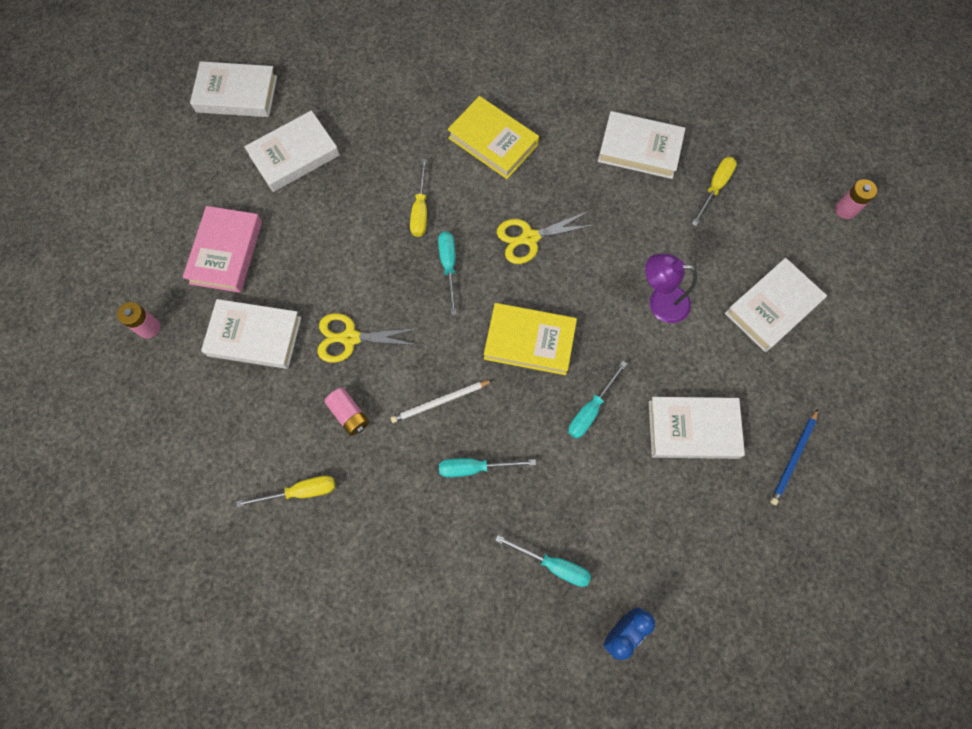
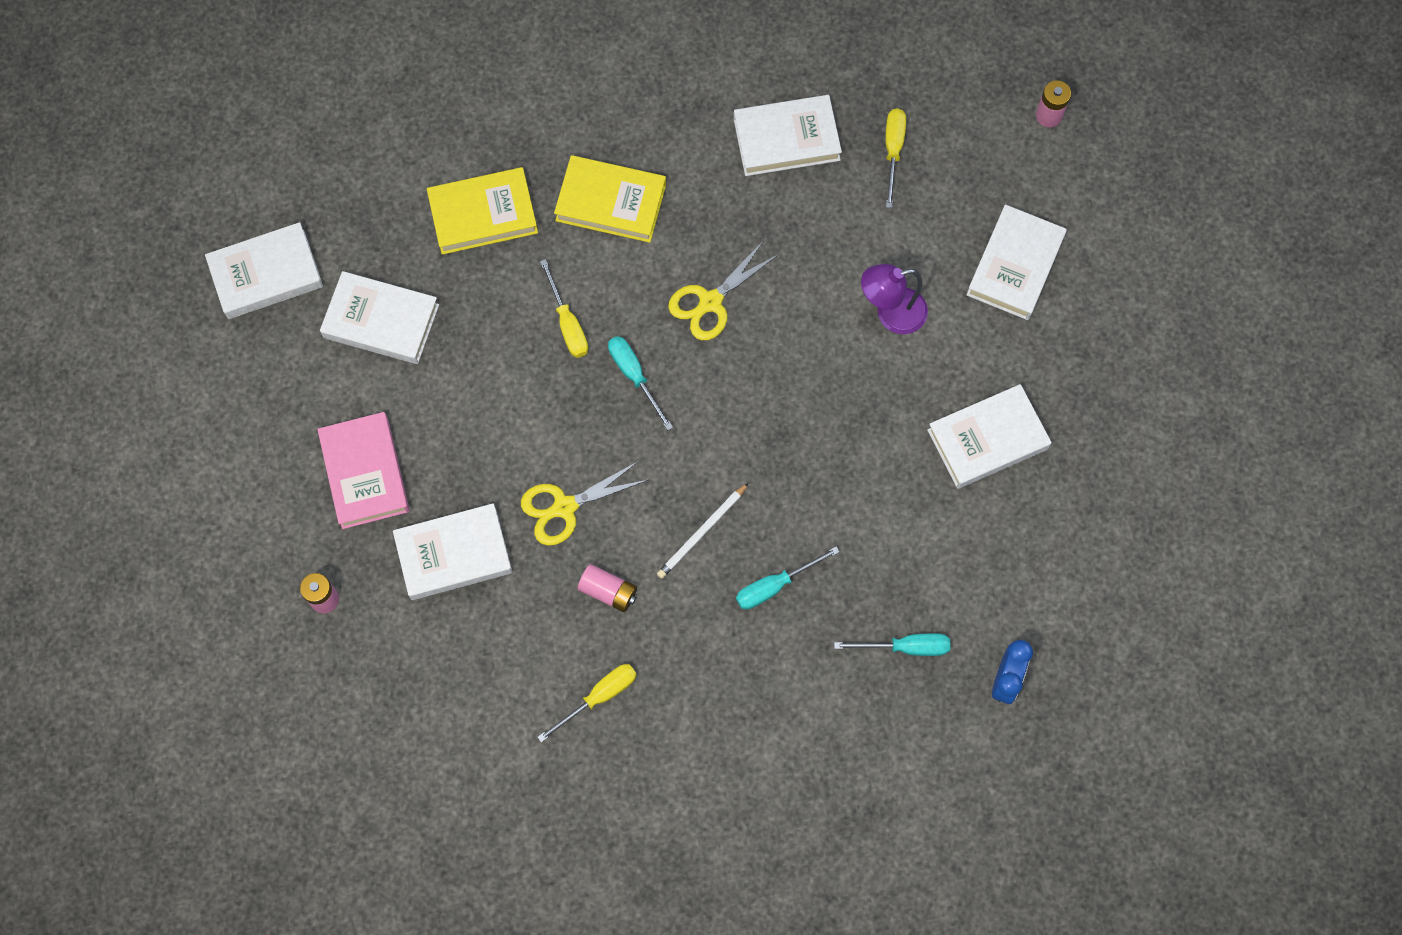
camera: 25 degrees left, 0 degrees up
(294, 155) = (381, 321): white book -> white book turned 75 degrees clockwise
(529, 341) = (767, 421): yellow book -> yellow book (483, 214)
(590, 410) = (869, 467): turquoise screwdriver -> none
(793, 458) = (1104, 423): blue pencil -> none

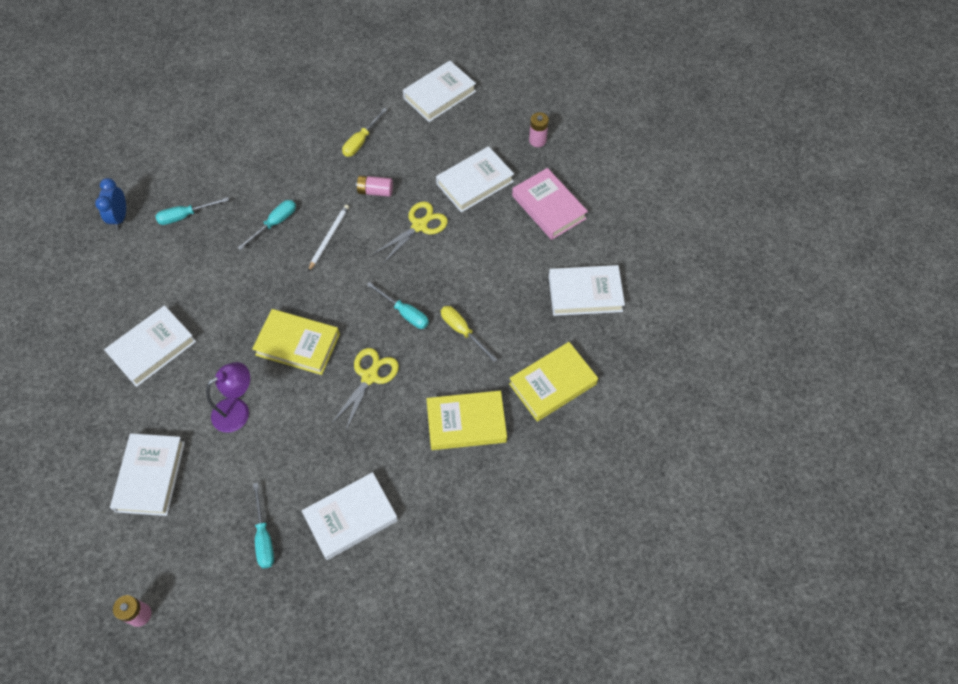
camera: 160 degrees right, 10 degrees down
(266, 274) = (675, 297): white book -> white book (439, 95)
(791, 379) = (298, 344): none -> yellow book
(893, 151) = (264, 537): yellow screwdriver -> turquoise screwdriver

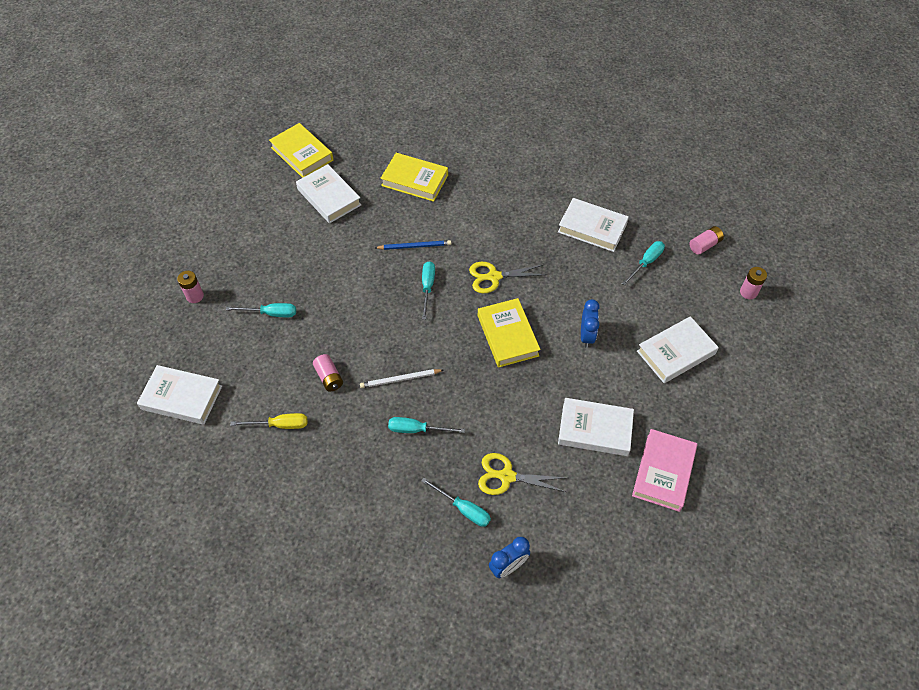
camera: 125 degrees left, 5 degrees down
(230, 623) = (704, 245): none -> pink battery
(238, 410) = (586, 336): purple lamp -> blue clock
(419, 226) = (342, 325): yellow scissors -> yellow scissors (507, 476)
(462, 331) = (414, 246): yellow screwdriver -> blue pencil
(466, 423) = (480, 208): yellow book -> yellow book (302, 154)
(475, 182) = (271, 313): white book -> turquoise screwdriver
(548, 207) = (263, 254): pink book -> pink book (663, 472)

